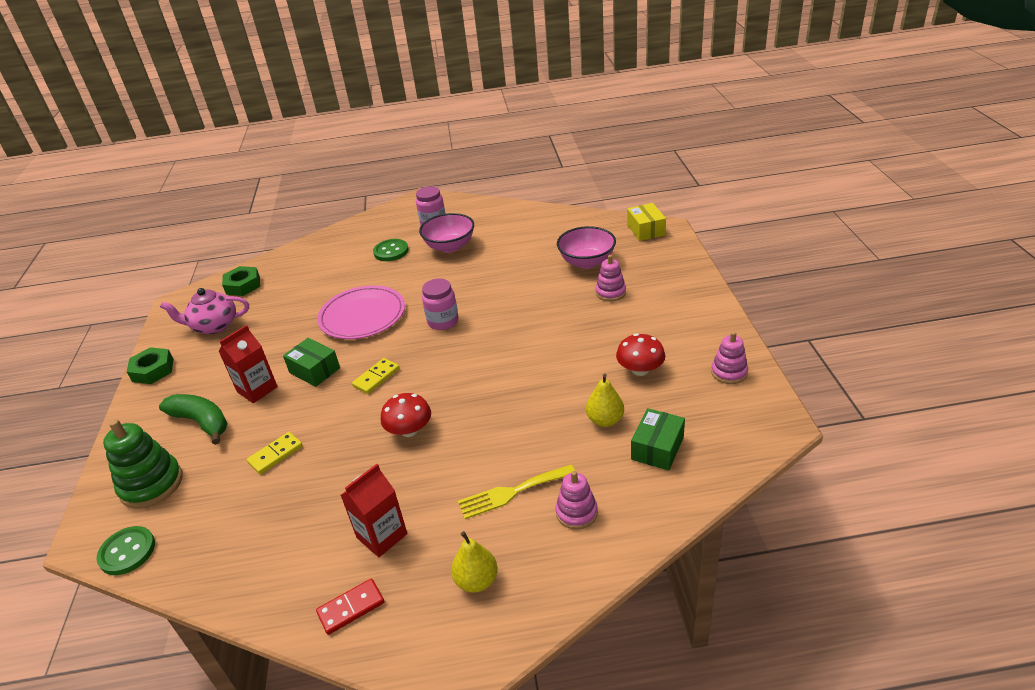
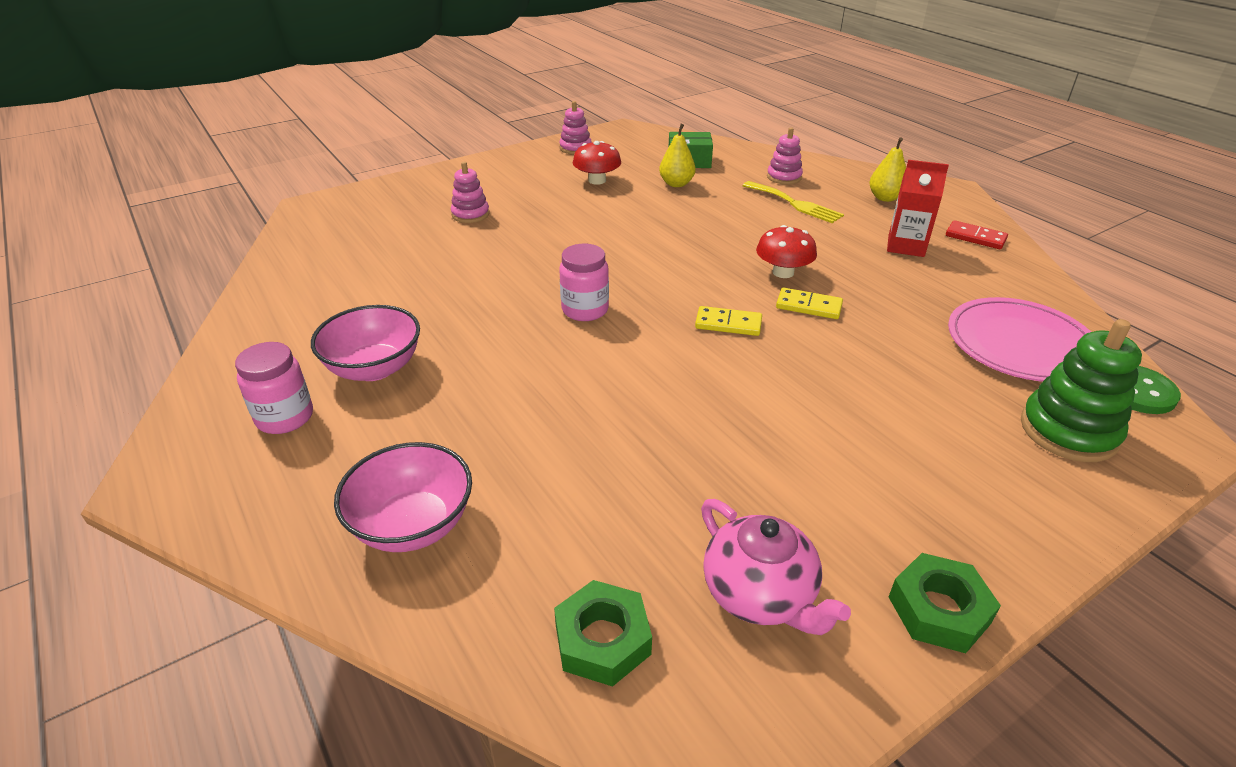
camera: 120 degrees left, 0 degrees up
(202, 422) = (947, 448): green banana -> none
(257, 389) = (842, 424): red carton -> none
(275, 454) = (910, 348): yellow domino -> yellow domino (808, 306)
(314, 370) = (760, 384): green box -> none
(362, 316) = (612, 390): pink plate -> pink plate (1020, 344)
(391, 251) = (402, 437): green button -> none
(587, 262) = (403, 240): pink bowl -> pink bowl (413, 525)
(646, 230) = (314, 217): yellow box -> none

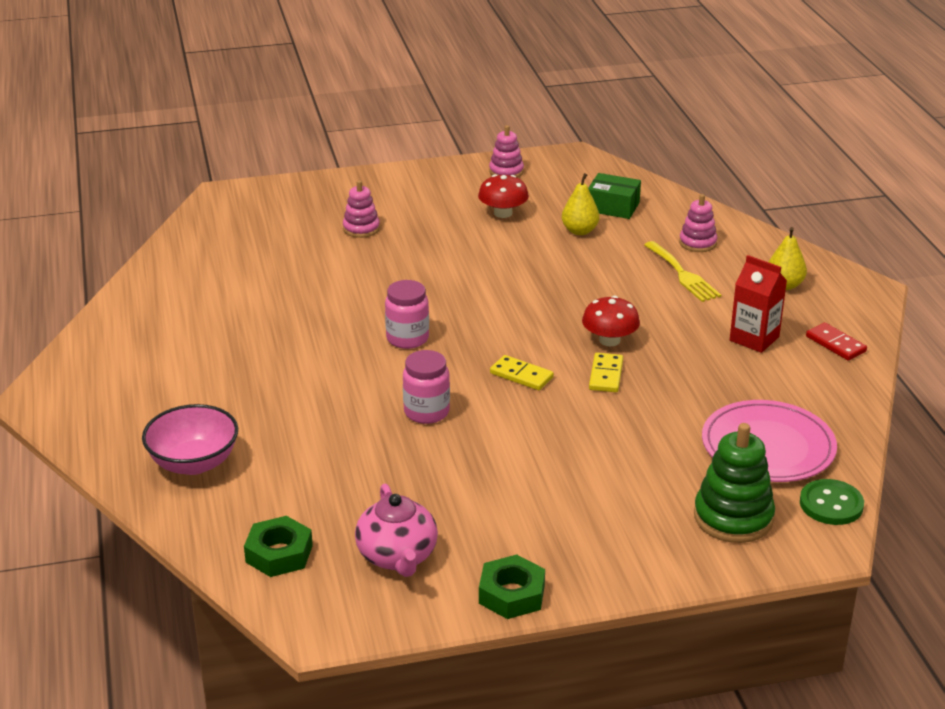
camera: 20 degrees right, 5 degrees down
(285, 417) = (137, 374): pink jar -> pink jar (426, 412)
(374, 368) = (215, 351): pink bowl -> none
(808, 306) = (606, 375): yellow domino -> yellow domino turned 60 degrees clockwise

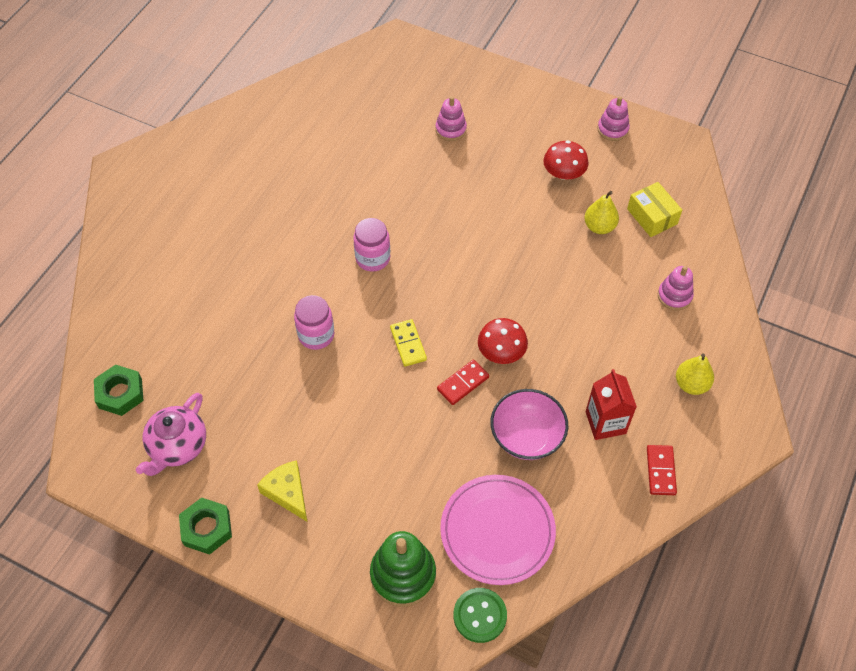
camera: 40 degrees right, 25 degrees up
(194, 463) = (148, 283): pink bowl -> pink bowl (526, 436)
(553, 526) = (287, 492): none -> yellow cheese
(606, 375) = (463, 383): yellow domino -> red domino
(613, 207) = (652, 216): green box -> yellow box
(683, 274) = (626, 321): yellow fork -> none

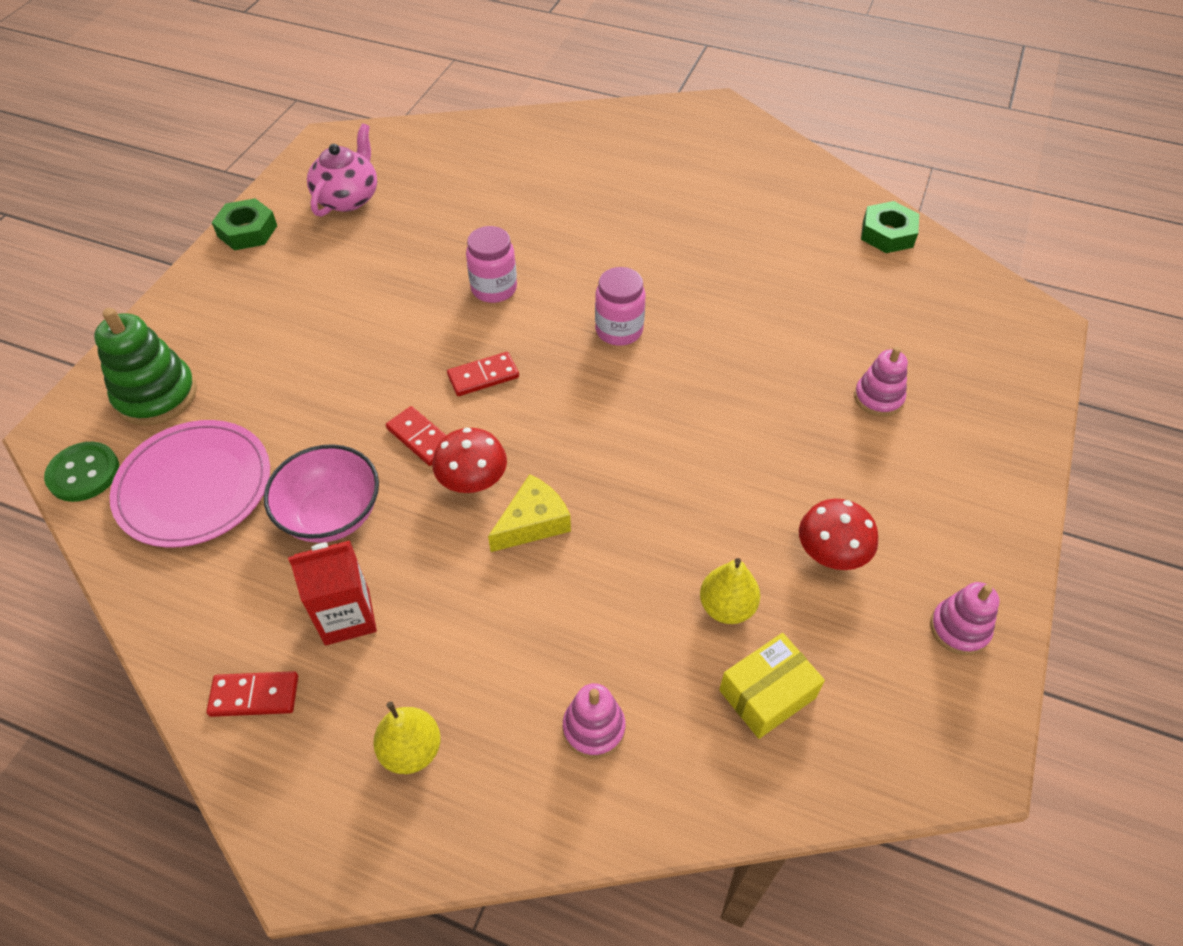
camera: 85 degrees right, 5 degrees down
(120, 393) = (415, 150): green nut -> green nut (887, 234)
(177, 446) = (348, 198): pink teapot -> pink teapot turned 90 degrees clockwise
(287, 492) = (280, 286): yellow cheese -> yellow cheese (533, 522)
(408, 344) = (483, 376): yellow domino -> red domino

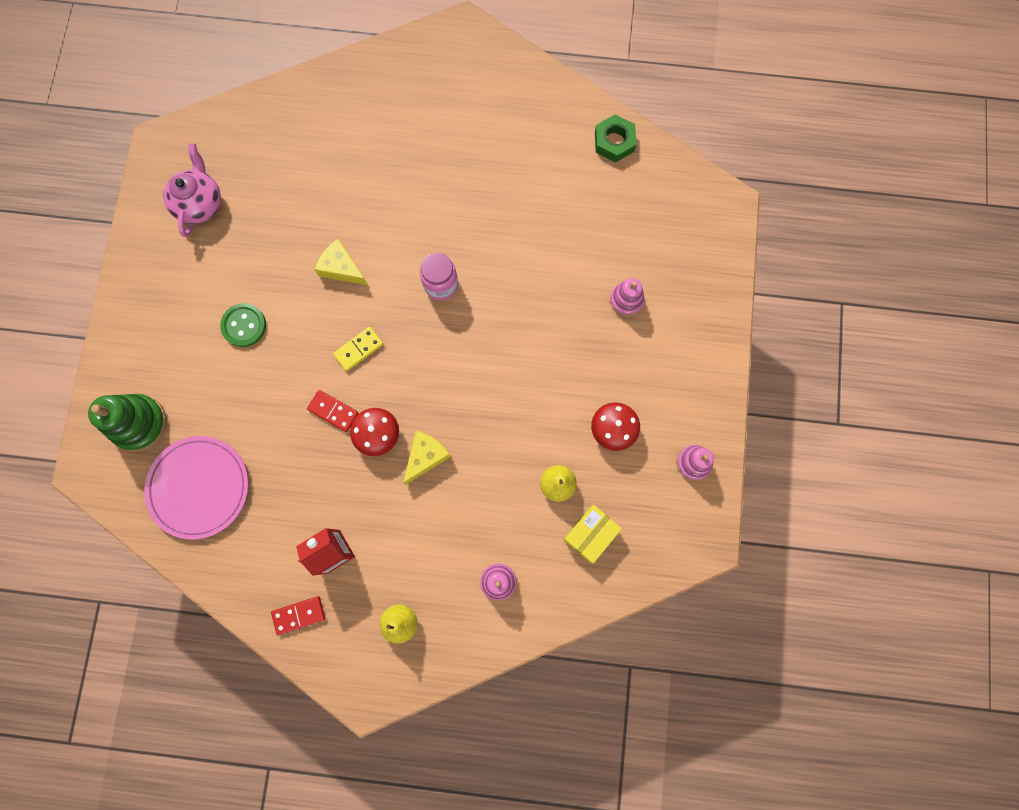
camera: 15 degrees left, 25 degrees up
(84, 473) = (121, 497): green button -> green button (244, 325)
(247, 231) = (136, 257): green nut -> none
(331, 515) = (297, 484): pink bowl -> none
(483, 376) = (358, 349): red domino -> yellow domino
(494, 289) = (341, 268): pink jar -> yellow cheese

